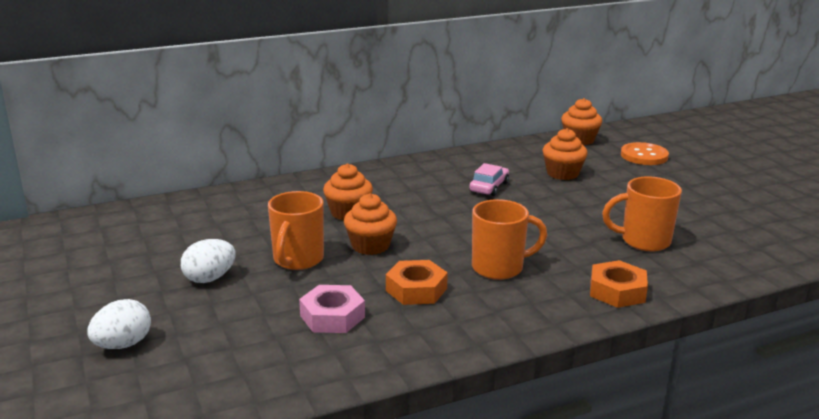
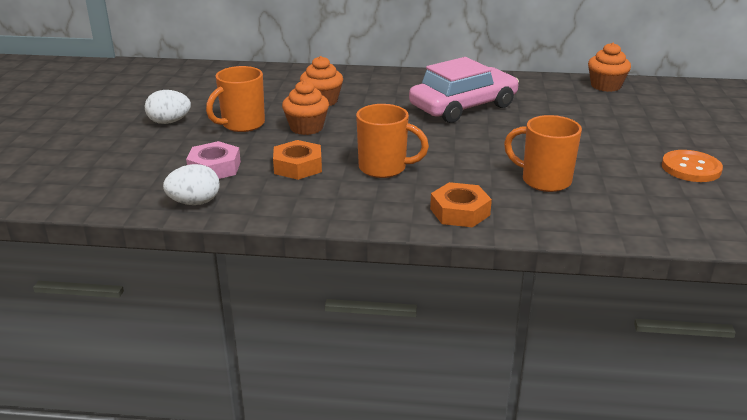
camera: 30 degrees right, 5 degrees up
(123, 345) = (67, 148): white egg -> white egg (194, 202)
(489, 187) = (463, 106): pink car -> pink car, size x2.12
(562, 173) = (547, 110): orange cupcake -> none
(644, 156) = (653, 112): orange button -> orange button (691, 168)

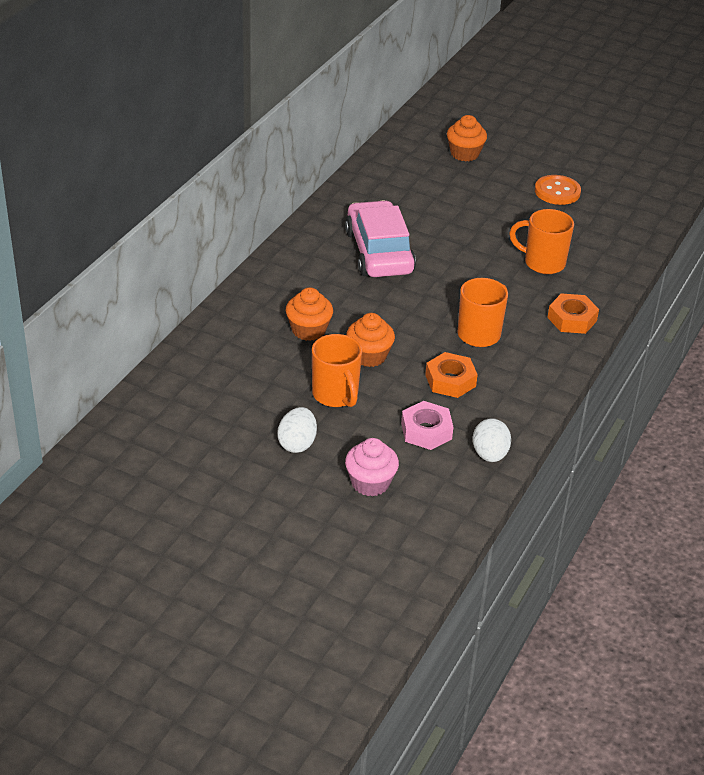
camera: 70 degrees left, 10 degrees up
(130, 157) = (370, 483): none -> pink cupcake
(544, 180) = (543, 263): orange mug -> orange mug turned 60 degrees clockwise
(605, 86) = (384, 162): orange cupcake -> orange cupcake (464, 154)

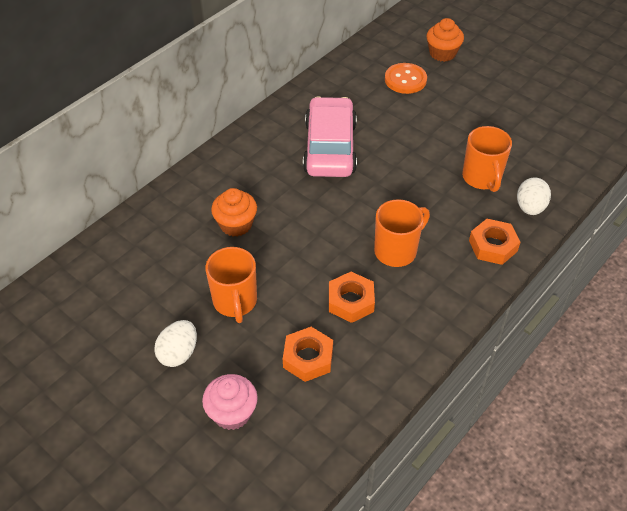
camera: 15 degrees right, 10 degrees up
(369, 356) = (282, 261): orange cupcake -> none
(426, 431) = (308, 358): pink nut -> orange nut
(489, 454) = (362, 397): white egg -> white egg (530, 207)
(543, 263) = (482, 178): orange mug -> orange mug turned 135 degrees counterclockwise
(557, 191) = (518, 102): orange button -> orange button (405, 80)

